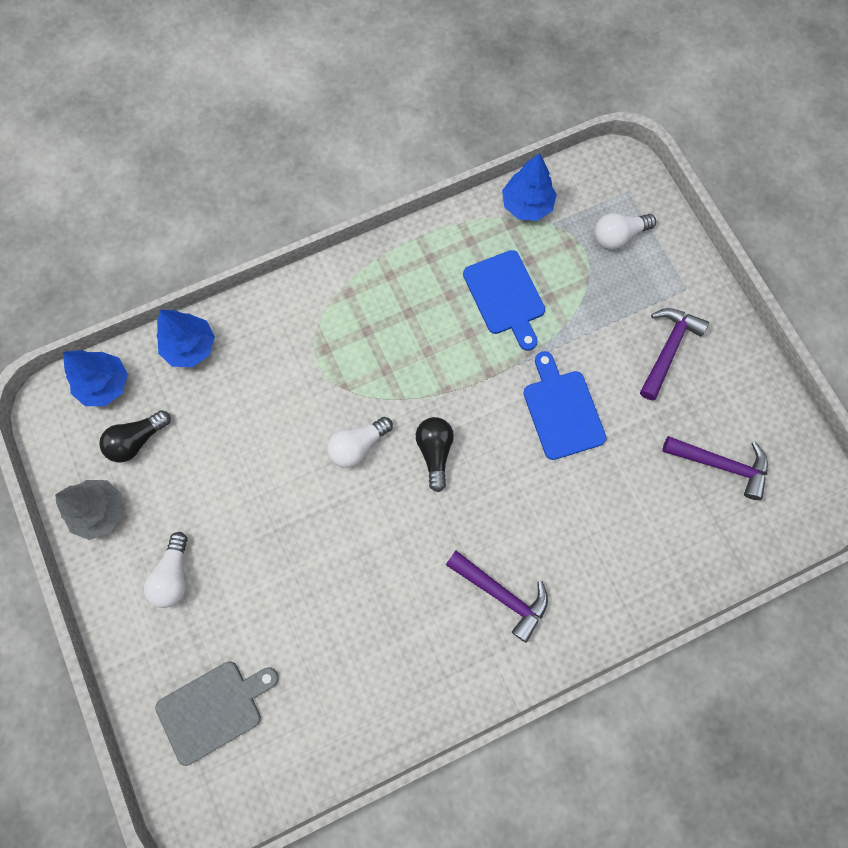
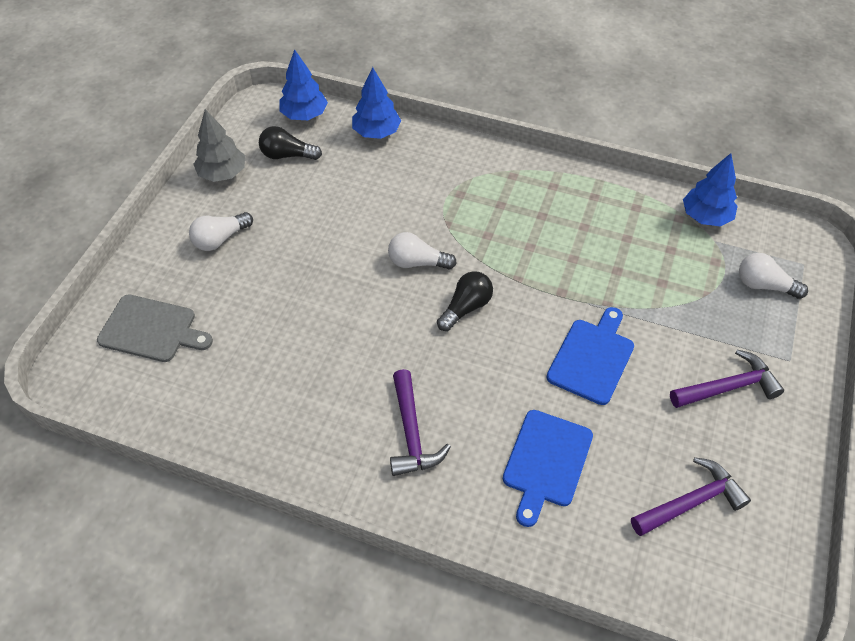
camera: 45 degrees right, 20 degrees down
(505, 296) = (626, 257): blue cutting board -> blue cutting board (546, 462)
(721, 465) = (691, 502): purple hammer -> purple hammer turned 90 degrees counterclockwise

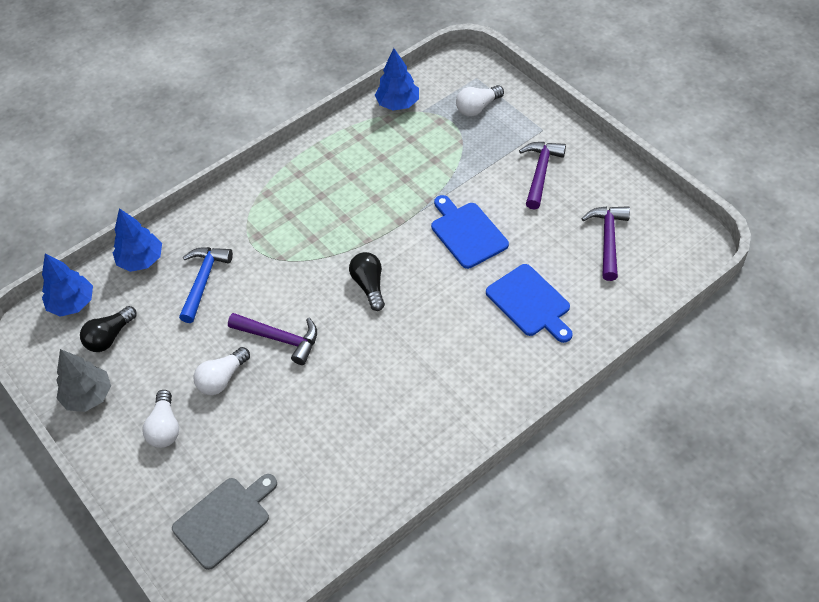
camera: 55 degrees left, 0 degrees up
(384, 184) = (203, 281): none -> blue hammer
(411, 433) = (454, 373): purple hammer -> purple hammer (280, 339)
(417, 262) = (302, 296): white light bulb -> white light bulb (222, 379)

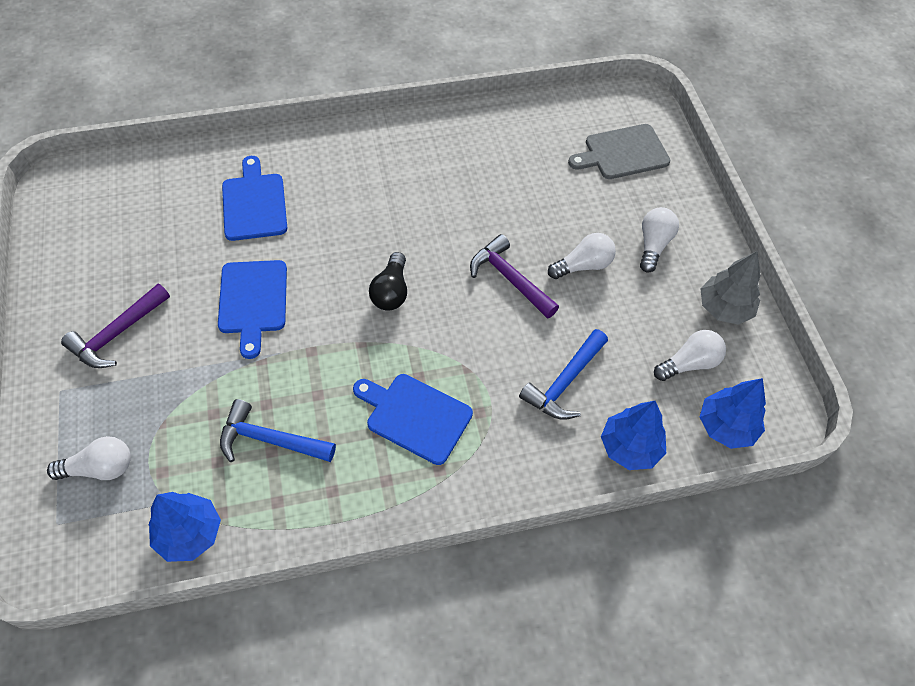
camera: 160 degrees left, 5 degrees up
(109, 337) = (689, 363): black light bulb -> white light bulb
(301, 214) = (415, 416): none -> blue cutting board
(387, 162) = (270, 440): none -> blue hammer
(608, 240) = (128, 227): purple hammer -> none

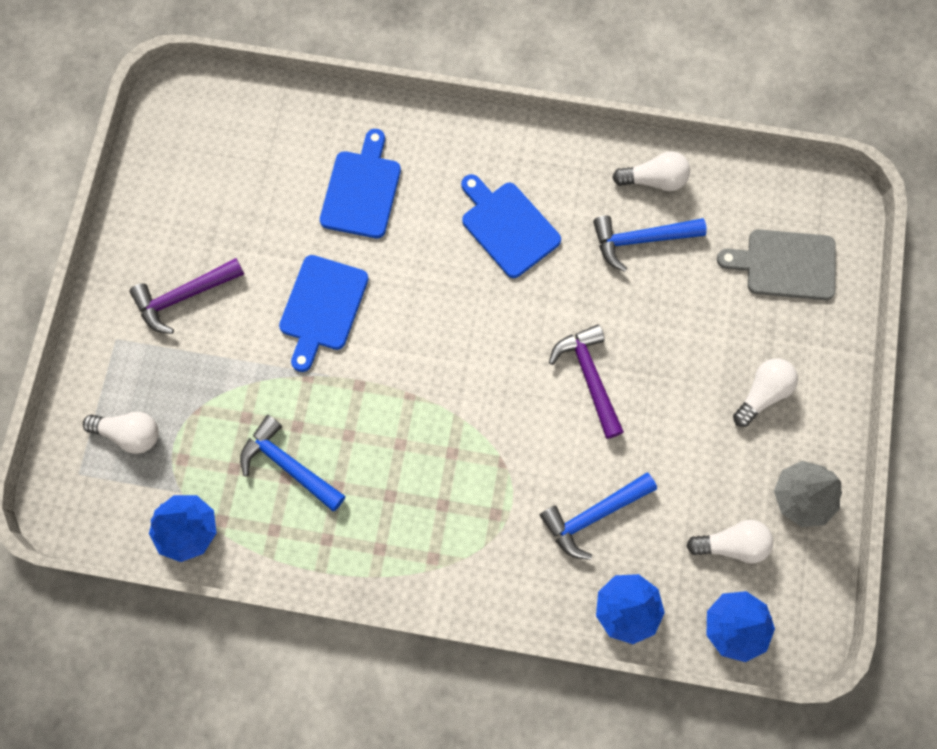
camera: 25 degrees right, 15 degrees up
(391, 291) = (462, 347): black light bulb -> none
(415, 416) = (432, 494): blue cutting board -> blue cutting board (507, 226)
(503, 170) = (640, 240): none -> blue hammer
(583, 265) = (674, 390): white light bulb -> white light bulb (654, 180)

